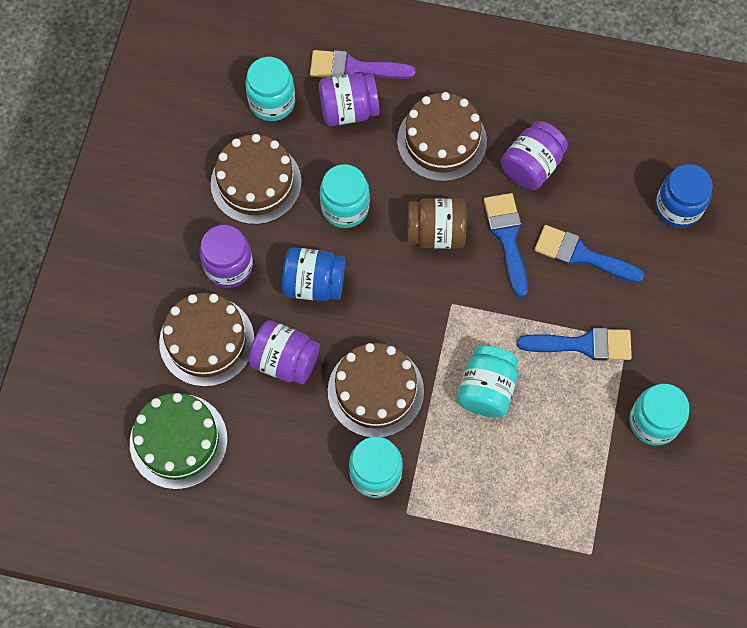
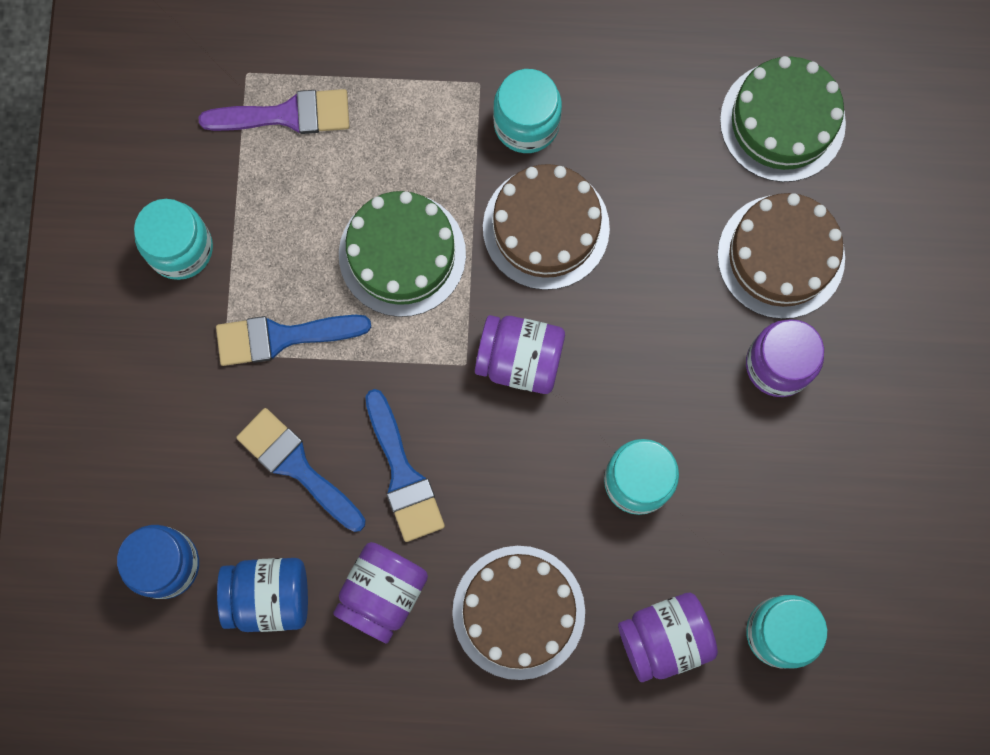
camera: 170 degrees right, 10 degrees up
(256, 183) = (772, 497): brown cake -> none
(285, 361) = (672, 247): purple jar -> purple jar (520, 359)
(314, 284) = (657, 360): blue jar -> blue jar (269, 596)
(354, 68) = (670, 713): purple brush -> purple brush (287, 115)
(436, 233) = (503, 464): brown jar -> none
(486, 389) = (402, 254): turquoise jar -> green cake
(581, 255) = (296, 466): blue brush -> blue brush turned 150 degrees counterclockwise

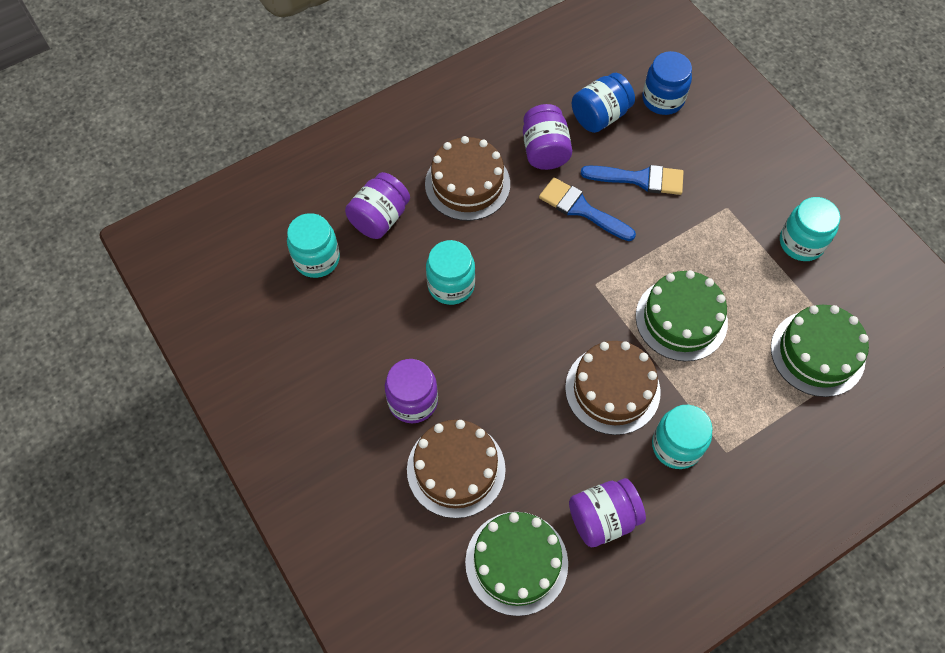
camera: 145 degrees right, 15 degrees down
(282, 337) = (705, 234): blue brush -> none
(287, 115) = (817, 353): purple brush -> green cake
(520, 359) = (567, 306): purple jar -> purple jar (603, 518)

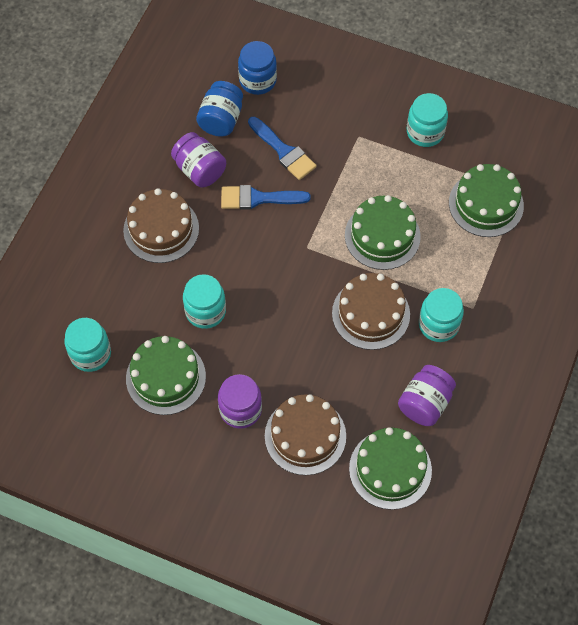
camera: 35 degrees left, 0 degrees up
(367, 324) = (166, 377): none -> green cake
(380, 218) = (114, 294): purple jar -> none
(640, 179) = (283, 151): blue brush -> blue brush turned 75 degrees clockwise

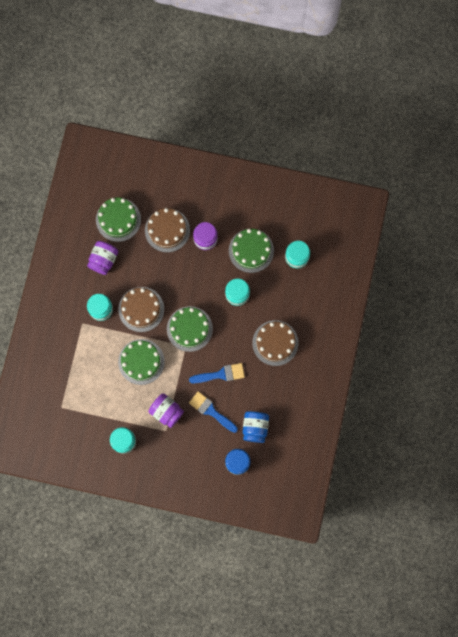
camera: 170 degrees right, 15 degrees up
(200, 170) = (261, 388): purple jar -> purple jar (166, 411)
(486, 204) = (80, 395): green cake -> green cake (189, 329)

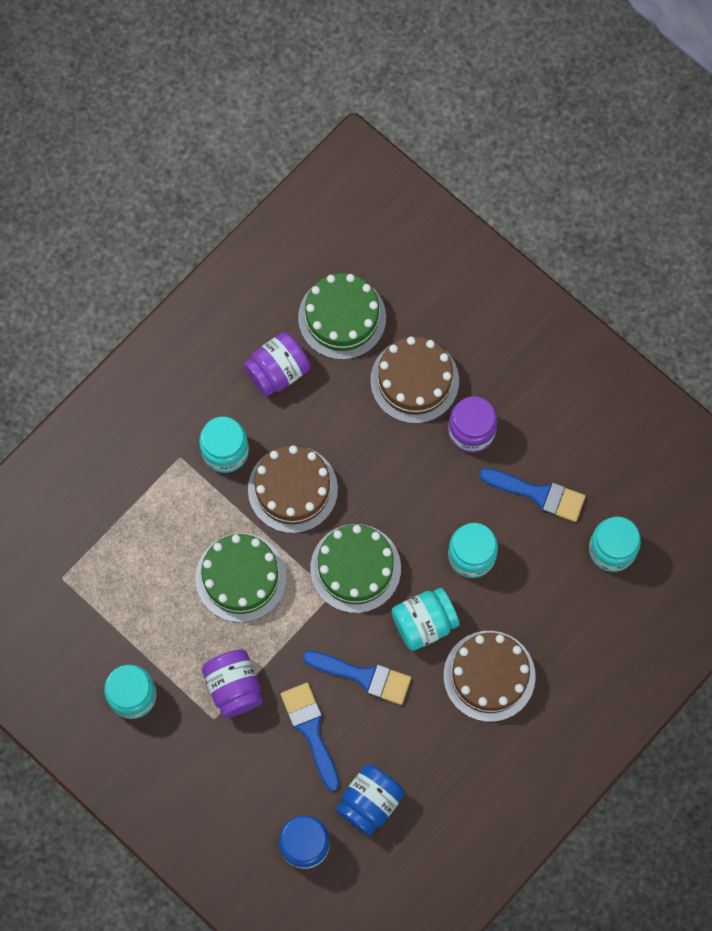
camera: 30 degrees right, 5 degrees down
(233, 336) = (424, 623): none -> turquoise jar
(251, 250) = (538, 494): green cake -> blue brush

